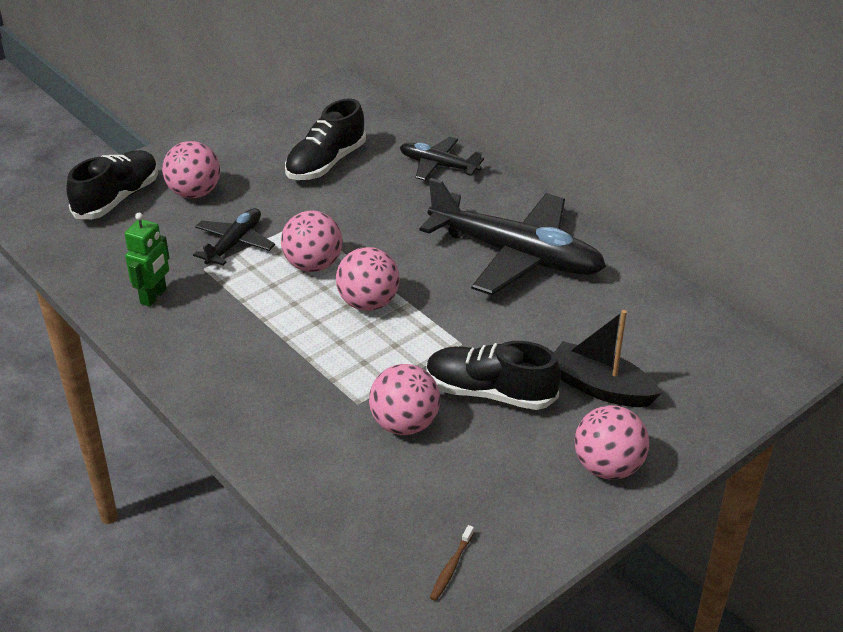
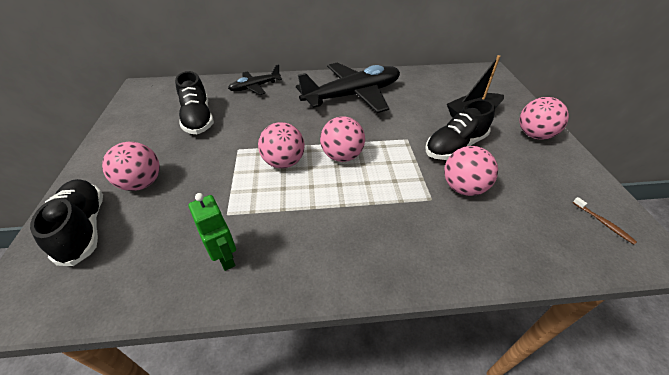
camera: 55 degrees left, 5 degrees up
(234, 244) = (221, 187): black plane -> none

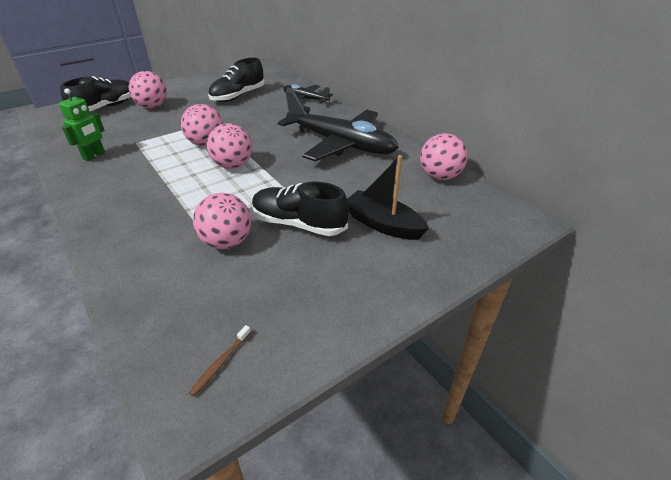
camera: 60 degrees right, 5 degrees down
(534, 135) = (379, 283): pink ball -> pink ball (439, 176)

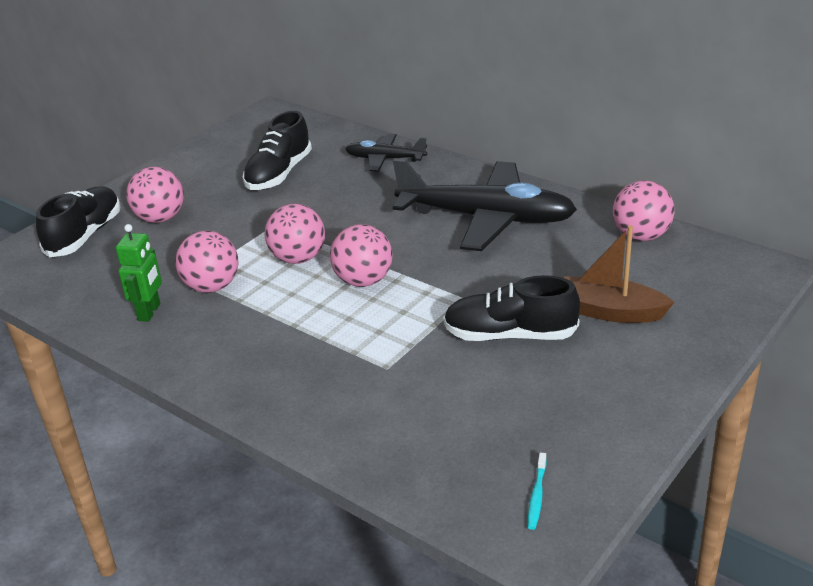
camera: 15 degrees left, 5 degrees down
(221, 363) = (537, 495): brown toothbrush -> turquoise toothbrush
(227, 242) = (439, 377): pink ball -> pink ball (212, 287)
(383, 224) = (610, 311): black boat -> brown boat

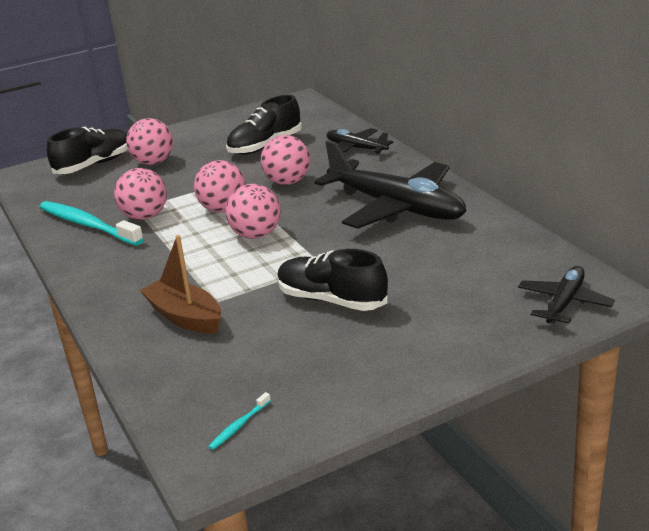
camera: 25 degrees right, 5 degrees down
(149, 312) = (88, 225): green robot -> turquoise toothbrush
(610, 311) = (433, 301): brown boat -> brown boat (185, 317)
(641, 236) = (518, 246): pink ball -> pink ball (287, 182)
(730, 284) = (564, 303): none -> black plane

